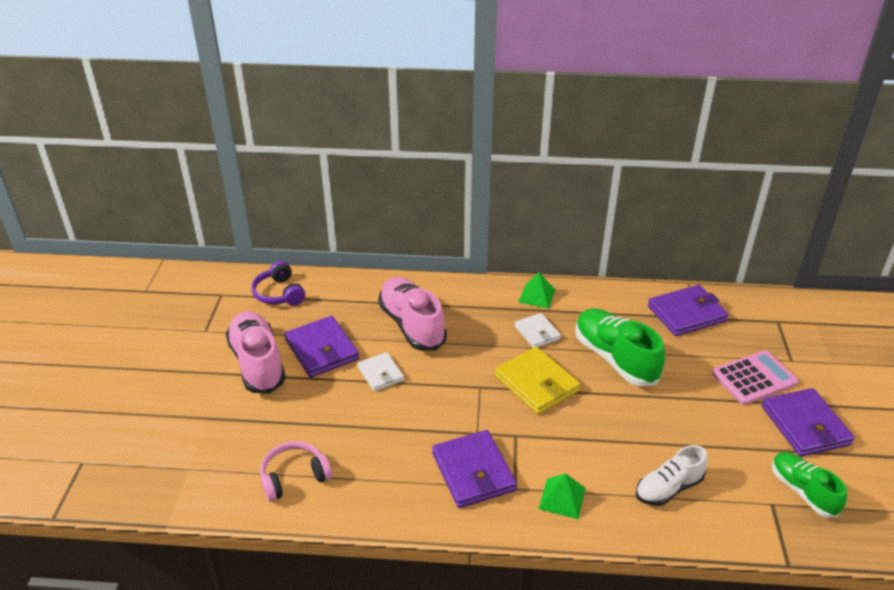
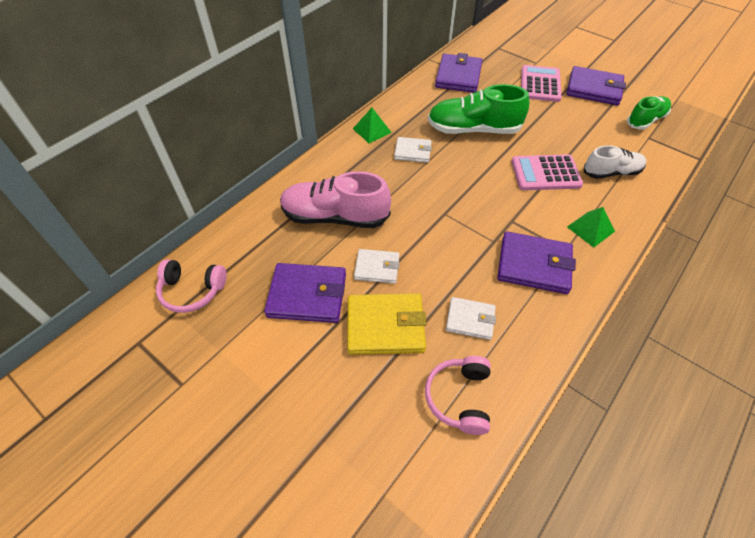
camera: 55 degrees left, 15 degrees up
(257, 363) = (278, 357): pink shoe -> none
(279, 293) = (192, 291): purple headphones -> pink headphones
(374, 453) = (470, 320): none -> white wallet
(536, 383) = (466, 181): yellow wallet -> yellow wallet (385, 326)
(609, 435) = (545, 173): none -> pink calculator
(668, 488) = (611, 172): white shoe -> white shoe turned 105 degrees counterclockwise
(803, 491) = (645, 120): green shoe -> green shoe turned 135 degrees clockwise

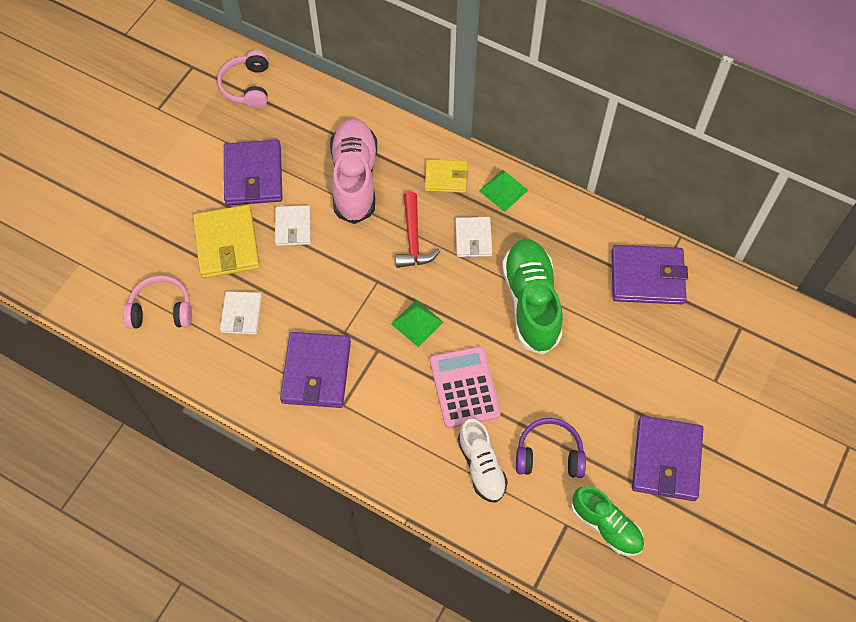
camera: 80 degrees right, 10 degrees up
(351, 159) = (446, 177): none -> yellow wallet
(407, 186) = (413, 239): none -> red hammer
(540, 84) = (657, 385): pink calculator -> none
(590, 229) = (378, 433): green pyramid -> green pyramid (417, 323)
(597, 138) = (549, 454): none -> purple headphones

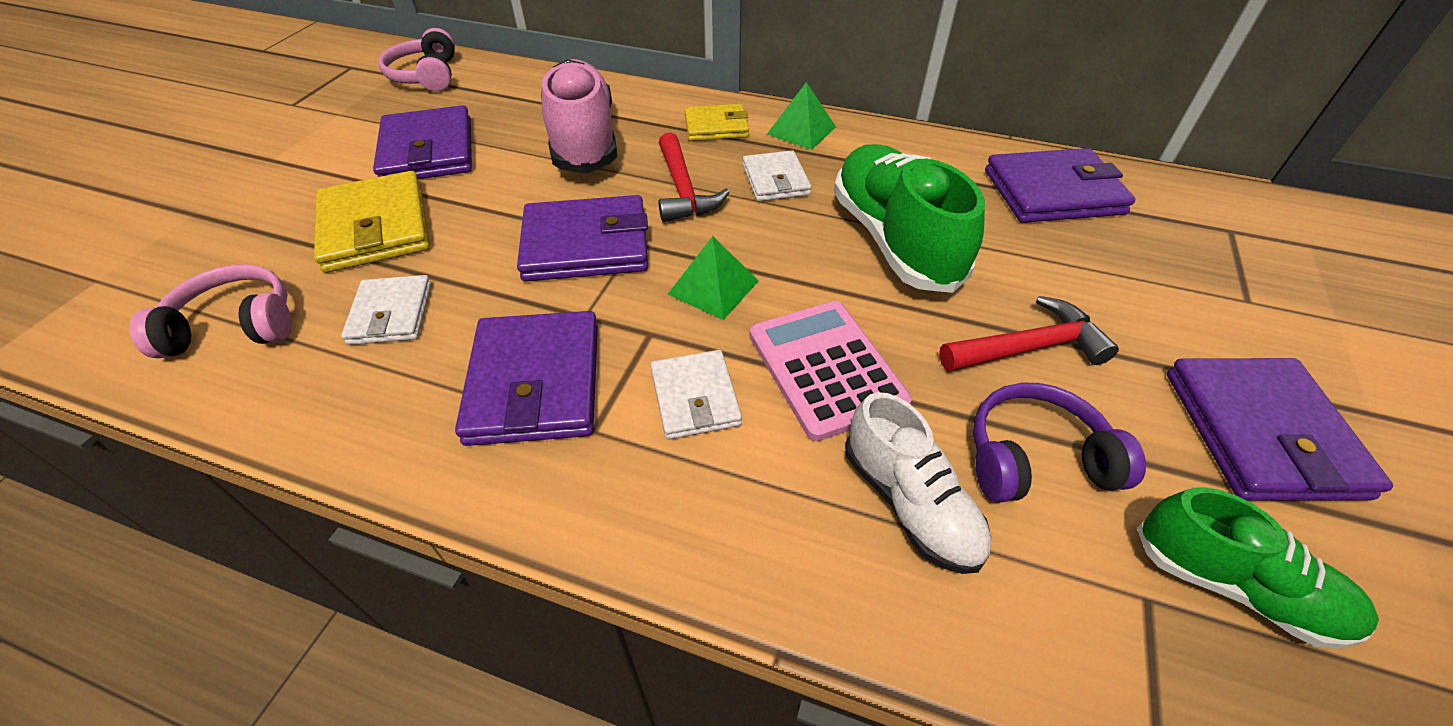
camera: 10 degrees left, 15 degrees down
(293, 227) = (489, 197): white wallet -> white wallet (695, 397)
(349, 278) = (586, 244): none -> purple wallet
(576, 392) = (1029, 347): none -> red hammer

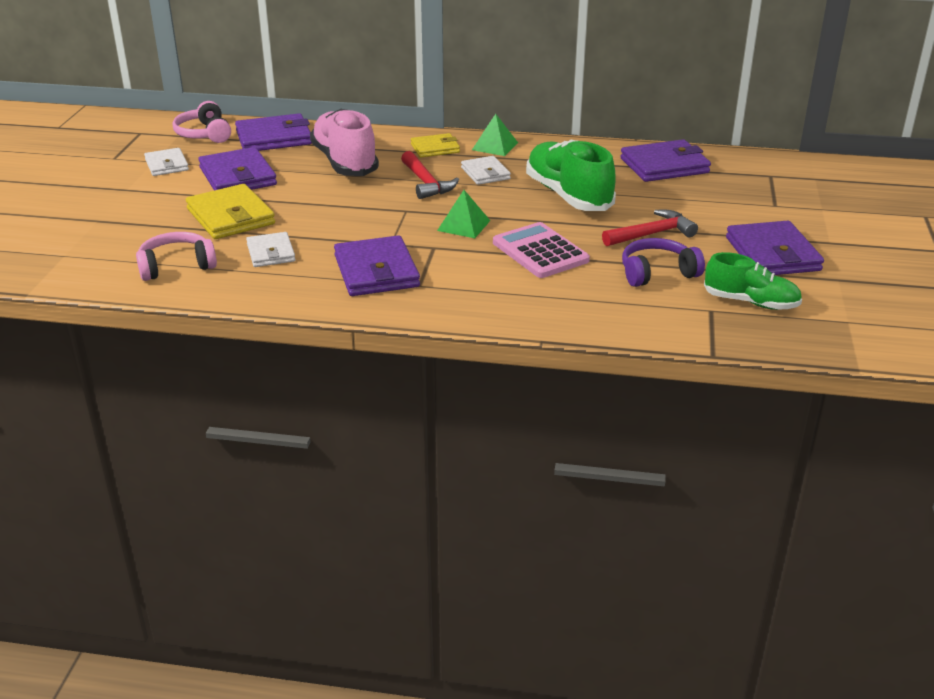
camera: 10 degrees left, 15 degrees down
(586, 244) = (375, 213): purple wallet -> purple wallet (274, 138)
(695, 397) = (470, 269): white wallet -> white wallet (167, 165)
(909, 503) = (594, 293): white shoe -> none

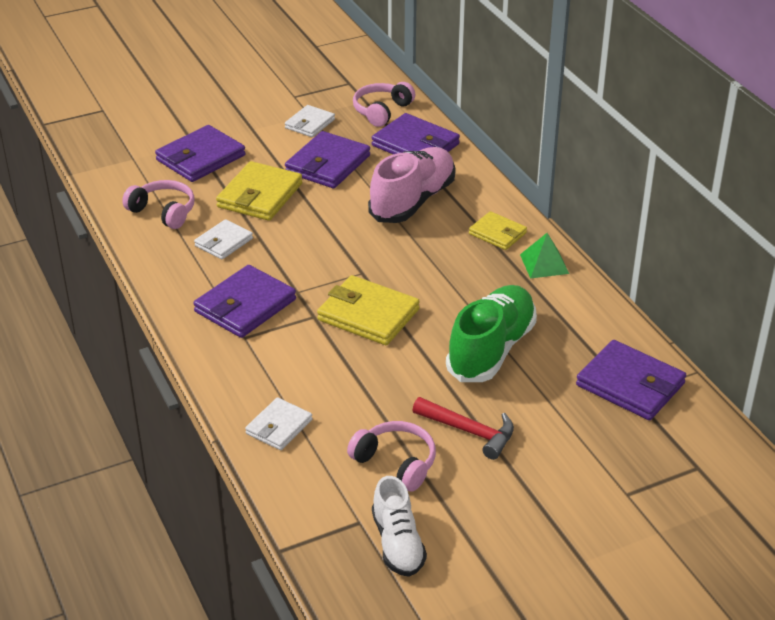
camera: 55 degrees right, 5 degrees up
(426, 183) = (424, 260): red hammer -> none
(463, 225) = (368, 315): green pyramid -> yellow wallet
(485, 173) = (481, 283): white wallet -> white wallet (279, 427)
(540, 251) = (365, 377): pink calculator -> none
(657, 273) = (396, 463): purple headphones -> pink headphones
(750, 302) = (397, 543): green shoe -> white shoe
(772, 254) = (512, 527): purple wallet -> purple wallet (200, 158)

